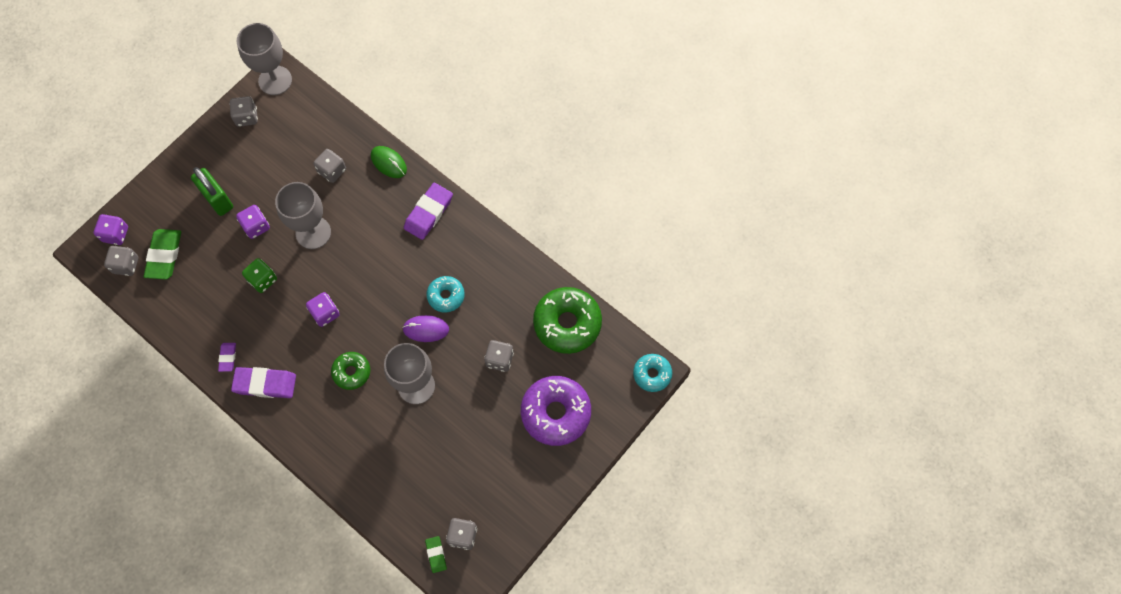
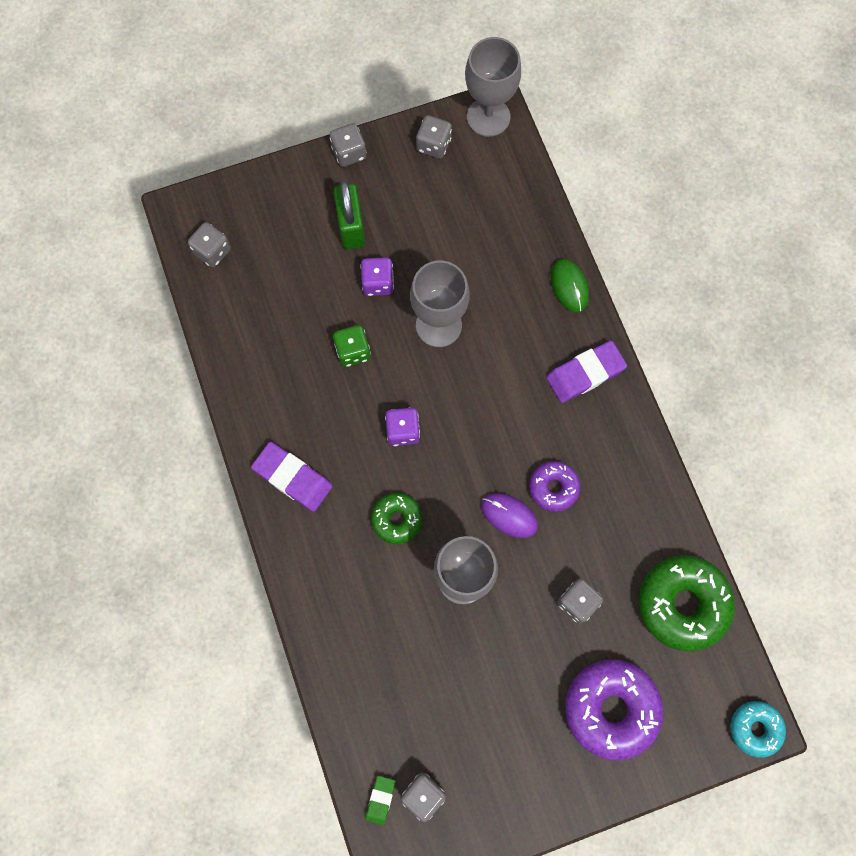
camera: 30 degrees right, 5 degrees up
(115, 234) = (219, 209): purple dice -> none
(164, 255) = (259, 263): green eraser -> none
(228, 357) = (267, 423): purple eraser -> none
(332, 171) = (498, 261): grey dice -> grey dice (349, 153)
(446, 296) = (553, 488): turquoise donut -> purple donut

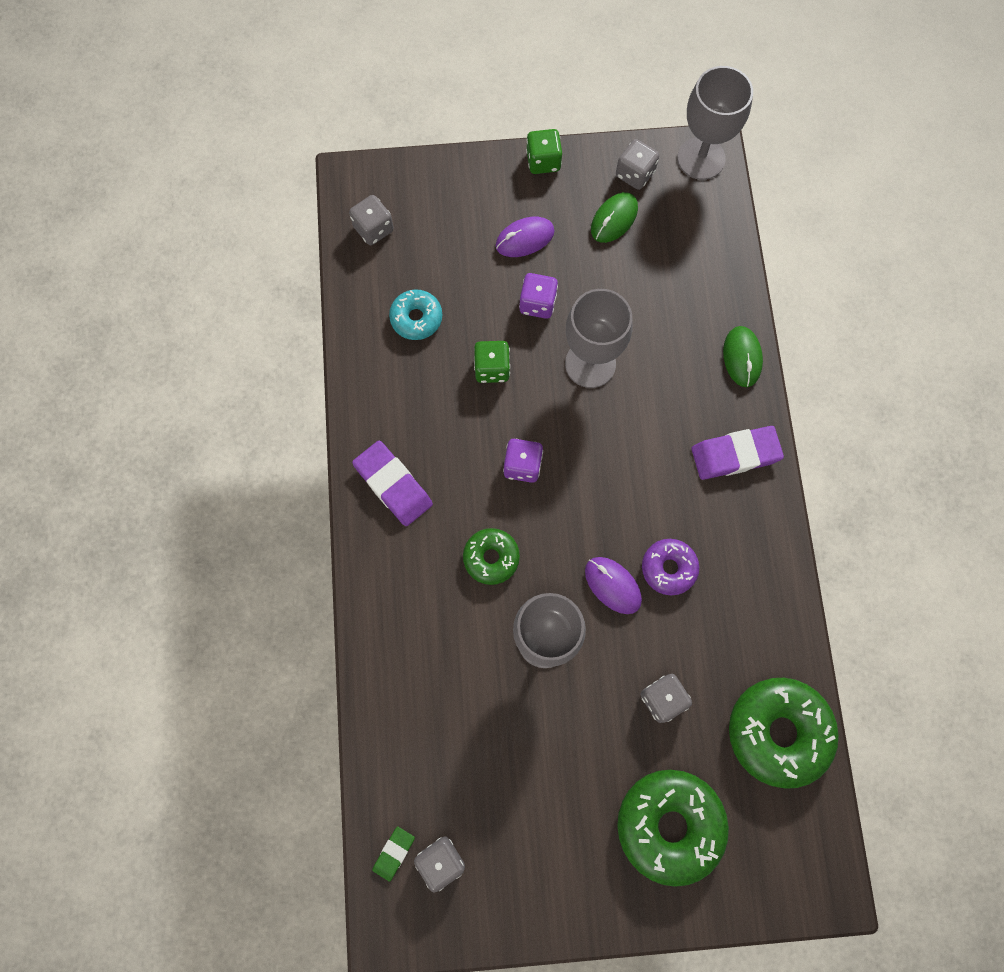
camera: 15 degrees right, 0 degrees up
(349, 153) = (543, 161): grey dice -> green dice
(351, 227) = (525, 239): green padlock -> purple mouse
(426, 190) = (614, 219): none -> green mouse
(611, 709) = (669, 825): purple donut -> green donut
(755, 728) = (824, 892): turquoise donut -> turquoise donut (416, 318)

